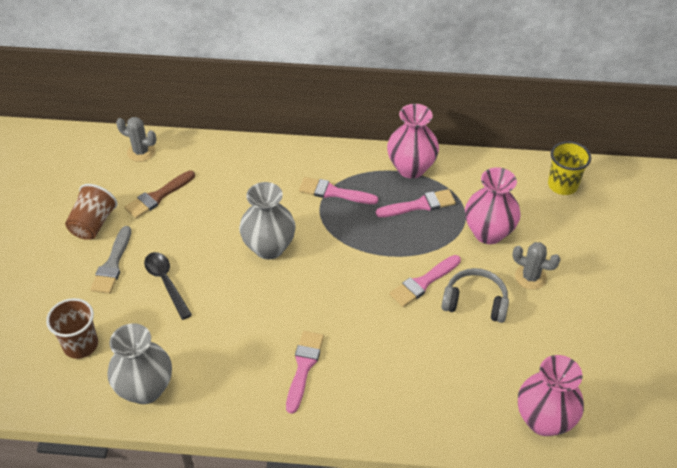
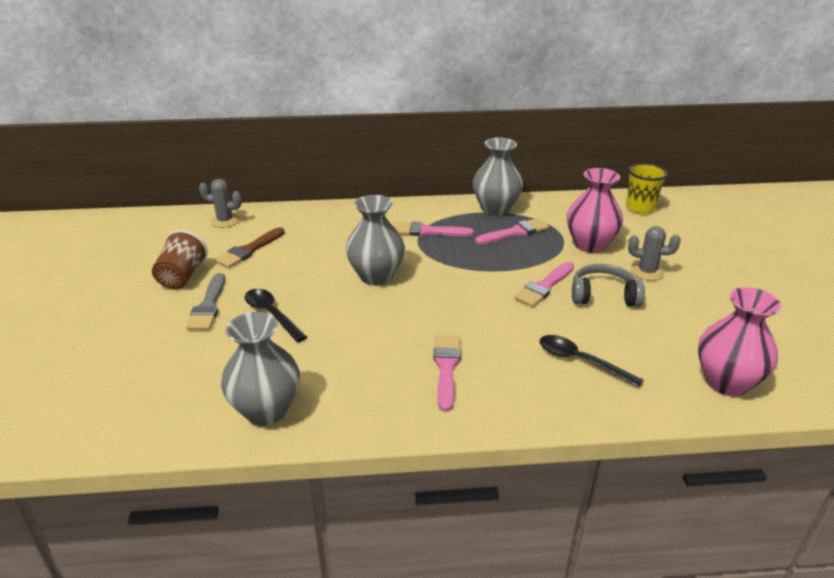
camera: 10 degrees left, 15 degrees down
(80, 345) = (180, 378): brown cup -> none
(411, 168) = (495, 209): pink vase -> grey vase
(423, 377) = (580, 361): none -> black spoon

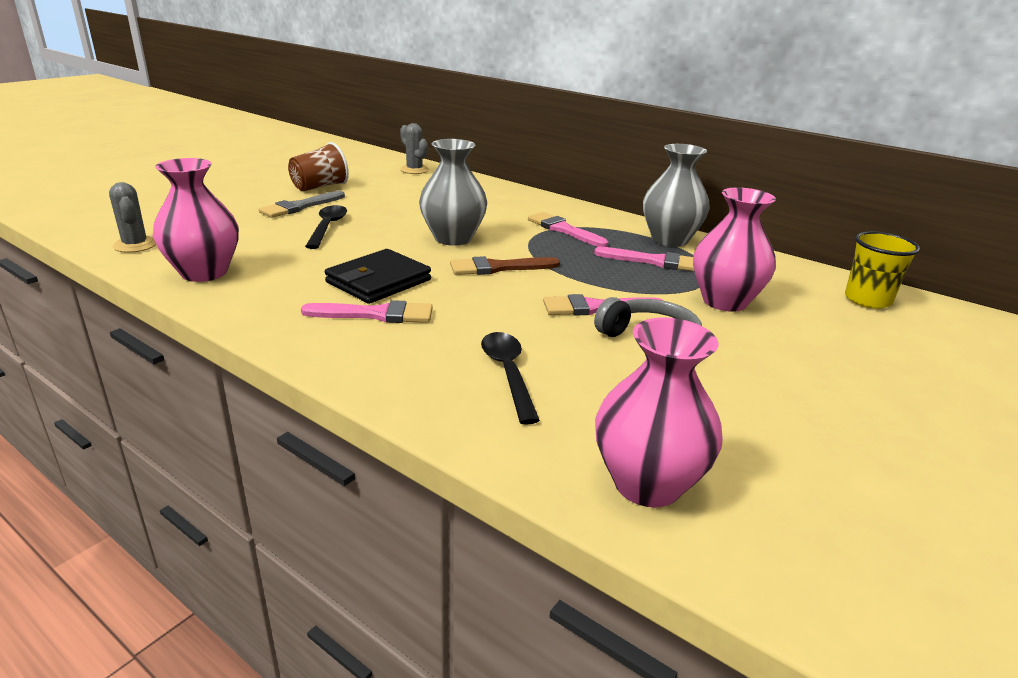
camera: 40 degrees right, 5 degrees down
(249, 250) = (394, 190): brown brush -> brown brush (498, 268)
(266, 410) = (204, 272): grey vase -> pink vase
(398, 341) = (378, 281): none -> black wallet
(446, 368) = (376, 314): pink brush -> pink brush turned 45 degrees clockwise
(647, 272) = (754, 349): grey cactus -> grey cactus (135, 245)

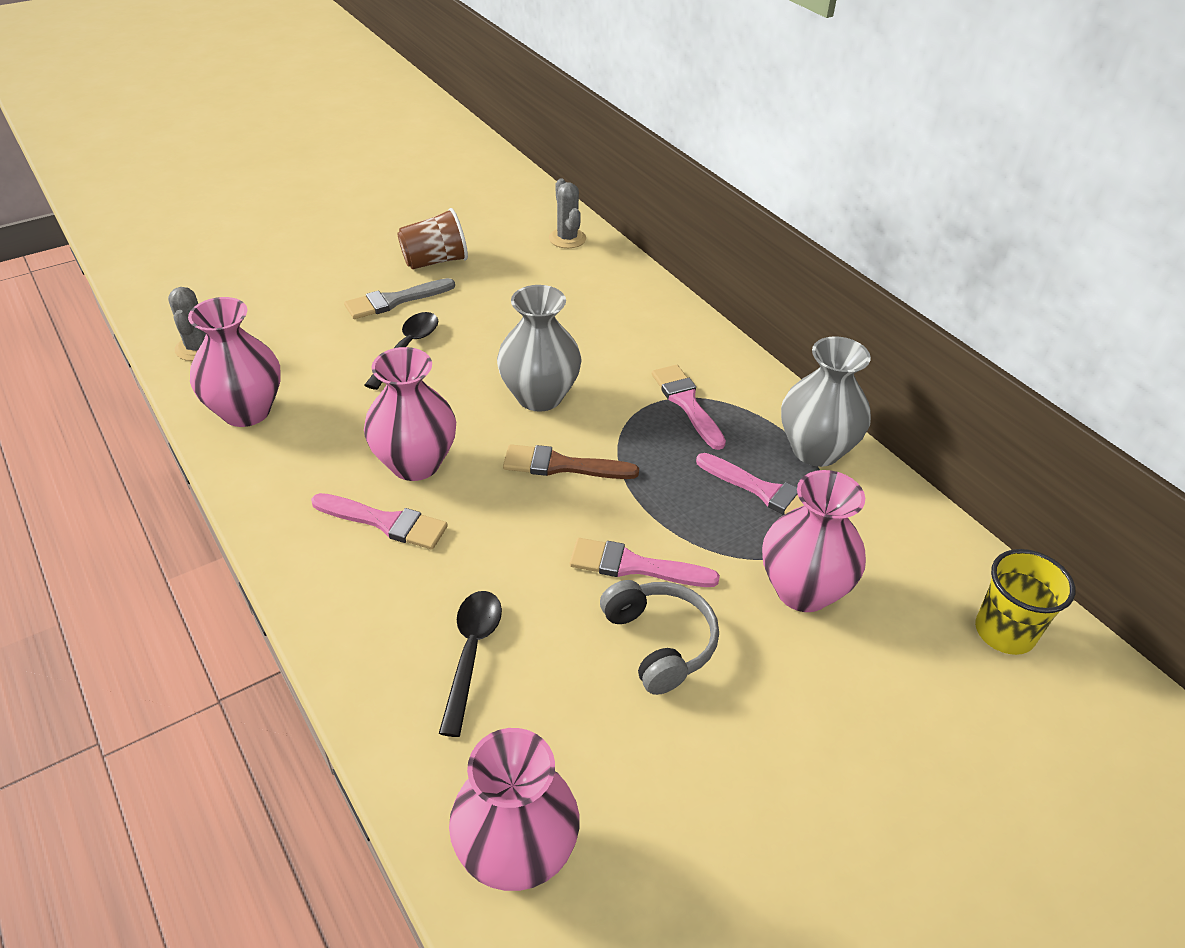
camera: 20 degrees right, 15 degrees up
(378, 281) = (415, 463): black wallet -> pink vase

